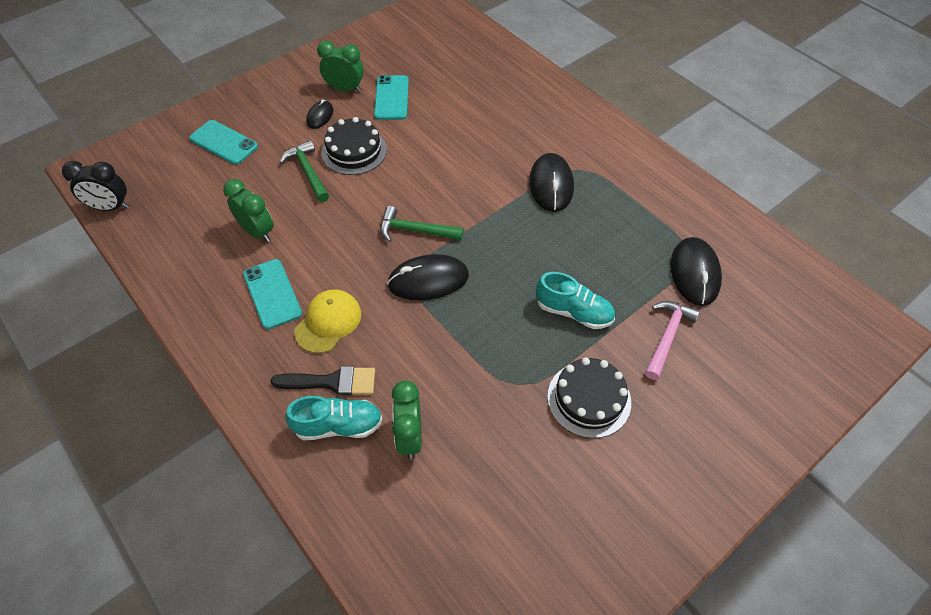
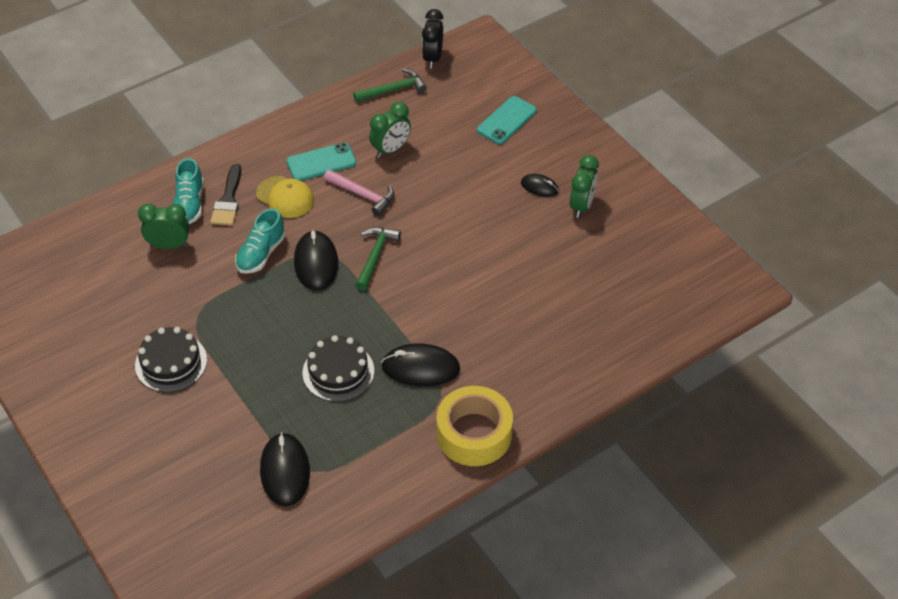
camera: 95 degrees right, 5 degrees down
(308, 172) = (461, 180): green hammer -> green hammer (393, 90)
(354, 151) = (486, 213): black cake -> black cake (338, 371)
(391, 98) = (565, 243): turquoise phone -> none
(573, 312) = (260, 364): turquoise shoe -> turquoise shoe (261, 254)
(614, 145) = (474, 434): none -> yellow tape
(667, 337) = (217, 432): pink hammer -> pink hammer (363, 195)
(694, 273) = (285, 471): black mouse -> black mouse turned 75 degrees clockwise

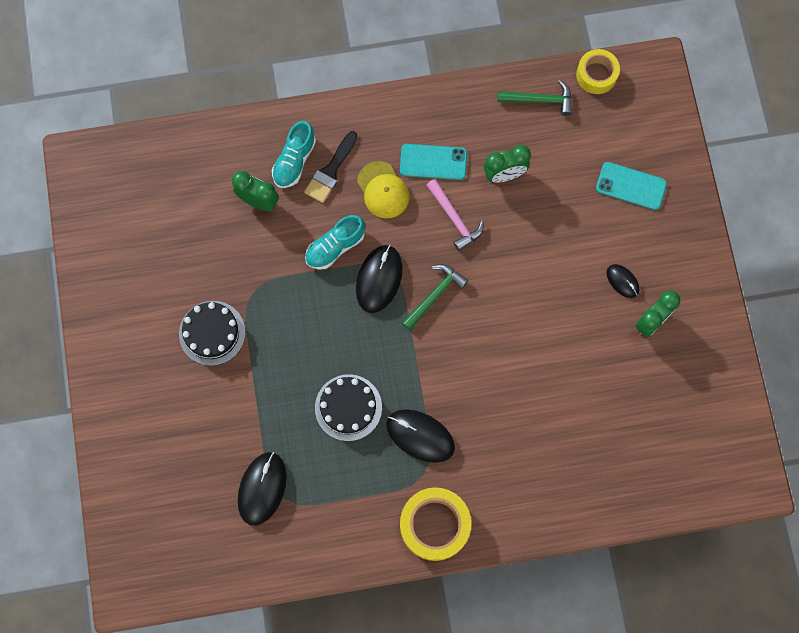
camera: 25 degrees right, 25 degrees up
(432, 58) = (596, 75): black clock -> yellow tape
(506, 120) = (631, 186): turquoise phone -> turquoise phone turned 45 degrees clockwise

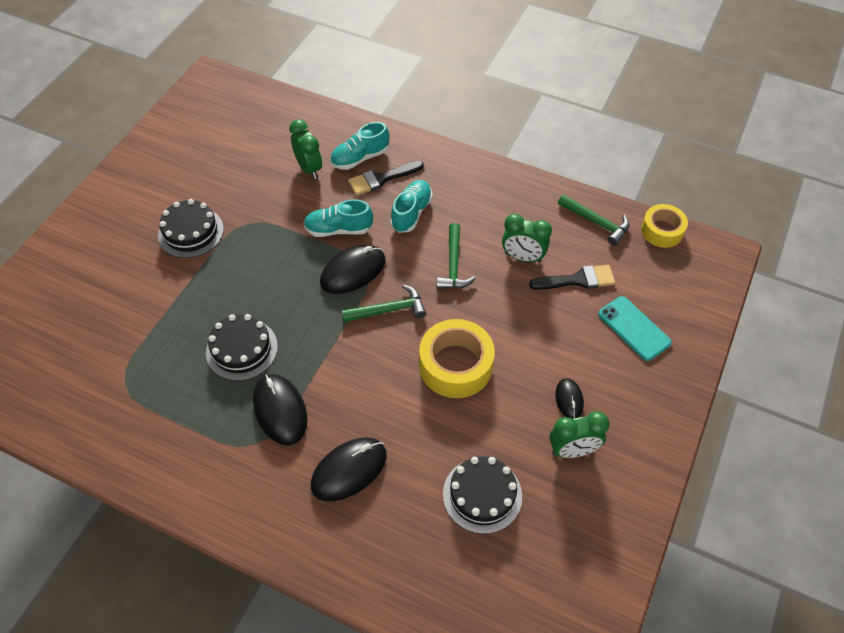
camera: 35 degrees right, 20 degrees down
(262, 488) = (116, 365): black mouse -> black mouse (349, 470)
(383, 190) = (411, 213): yellow cap -> turquoise shoe
(433, 162) = (469, 216): turquoise phone -> none
(434, 525) = (225, 494): yellow tape -> yellow tape (455, 365)
(454, 218) = (453, 264): pink hammer -> green hammer
(561, 168) = (578, 280): none -> black brush
(612, 399) = (482, 495): none -> black cake

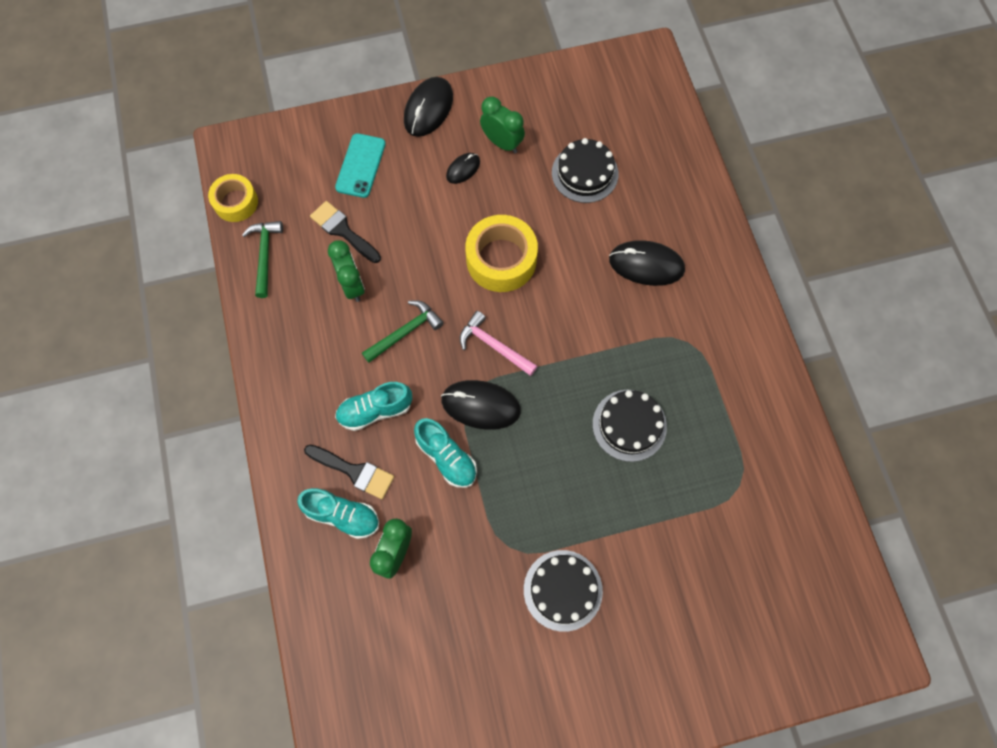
camera: 130 degrees left, 15 degrees up
(280, 410) = (649, 348): black mouse -> black mouse (428, 109)
(388, 310) = (494, 346): green hammer -> pink hammer

